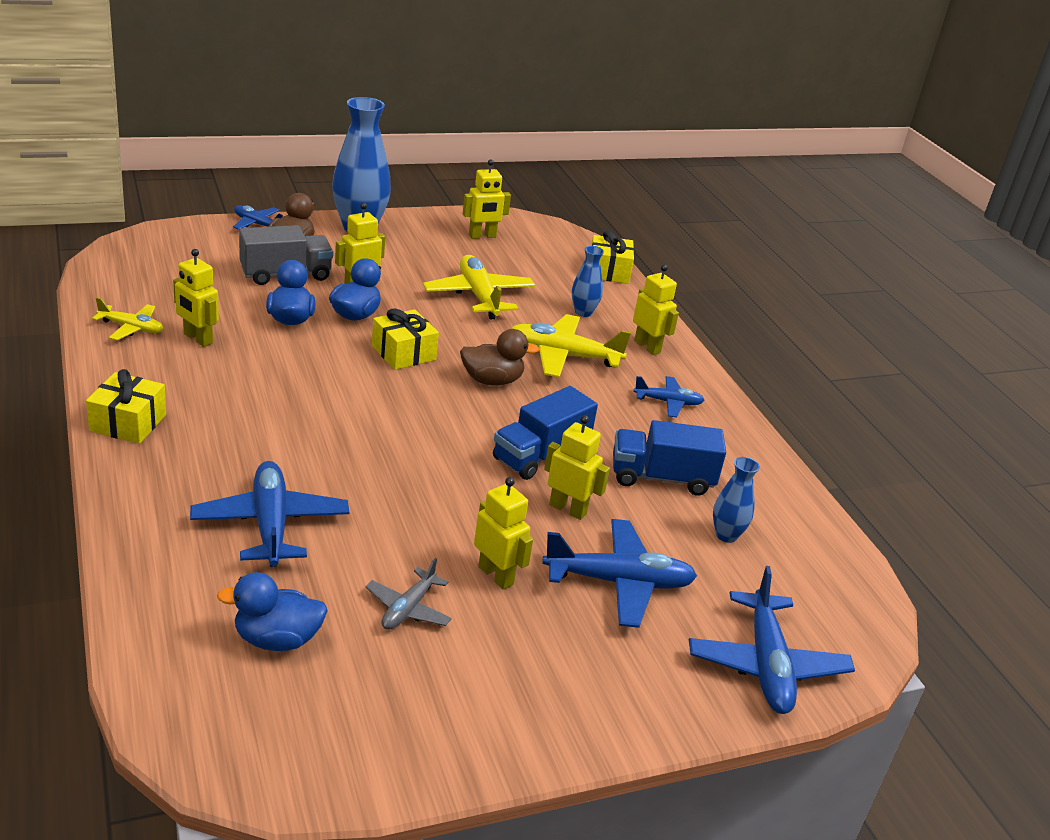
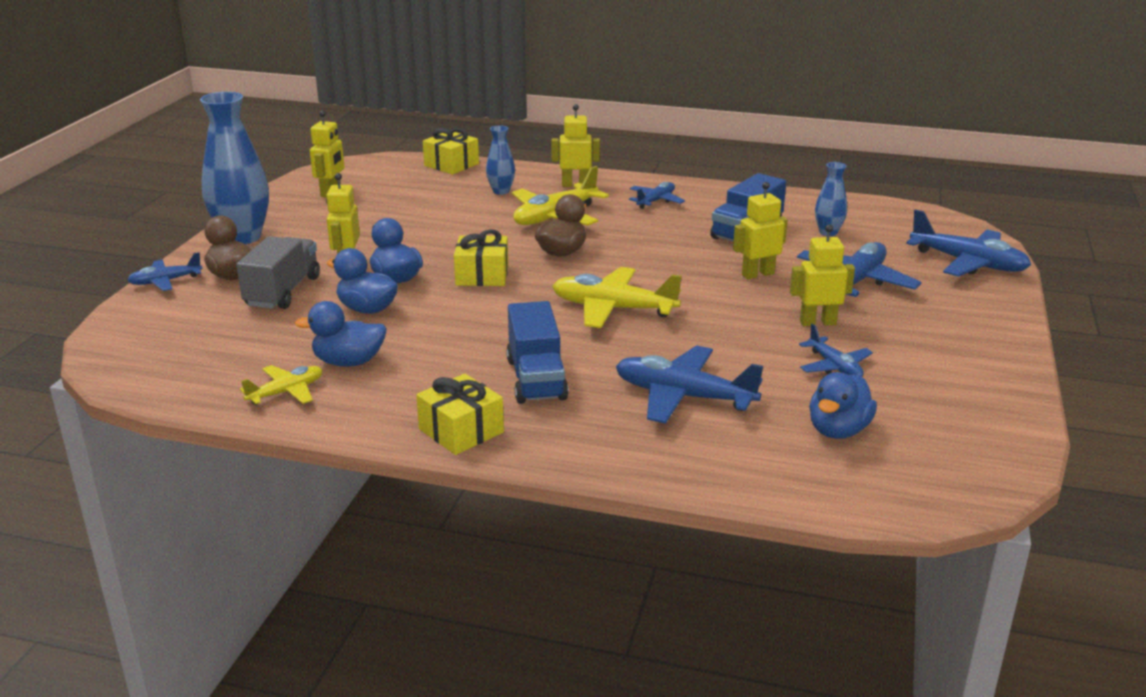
camera: 50 degrees left, 5 degrees down
(197, 339) = (348, 362): yellow robot -> blue duck
(408, 608) = (834, 366): grey plane -> blue plane
(479, 296) = (428, 221): yellow plane -> yellow plane (613, 309)
(540, 455) = (681, 264): blue truck -> blue truck (536, 379)

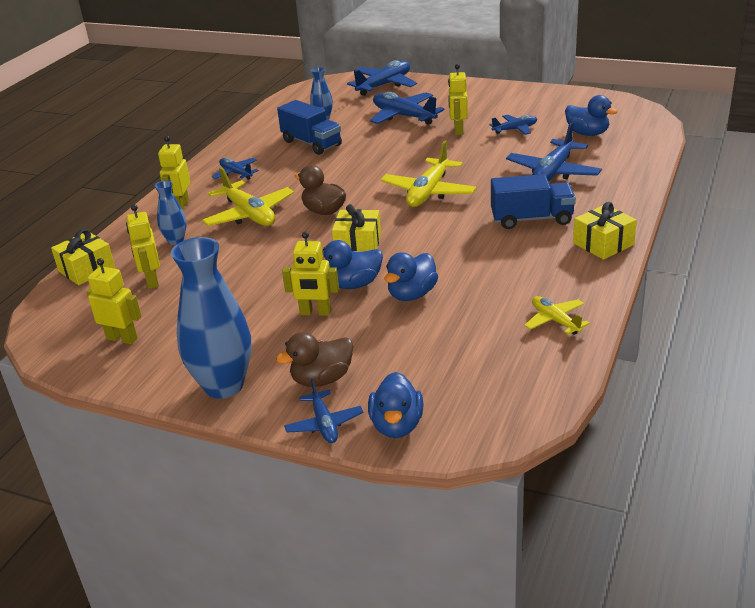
camera: 80 degrees left, 5 degrees up
(283, 292) = (367, 343): grey truck -> none
(348, 362) = (506, 296): blue duck -> blue duck (397, 425)
(757, 274) = (384, 143): yellow robot -> yellow robot (152, 281)

